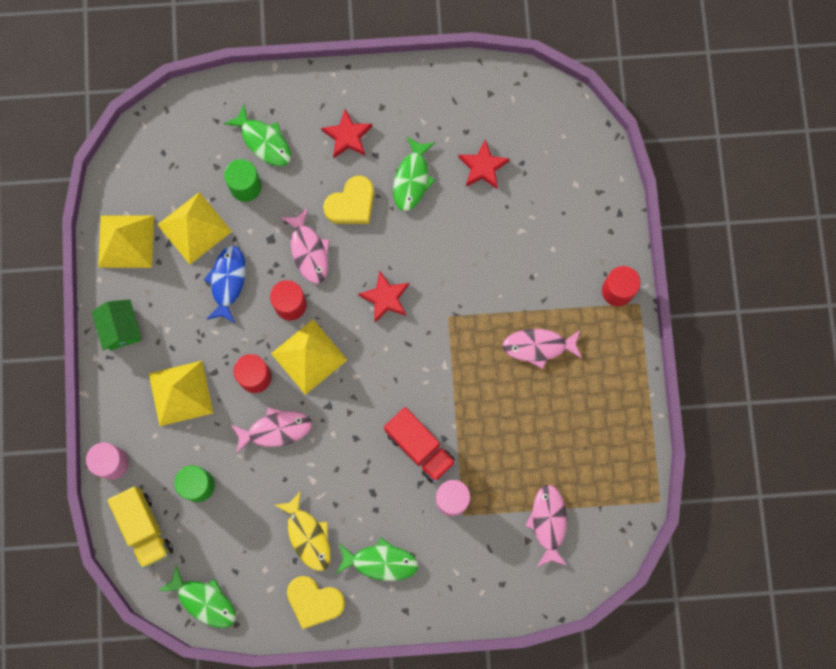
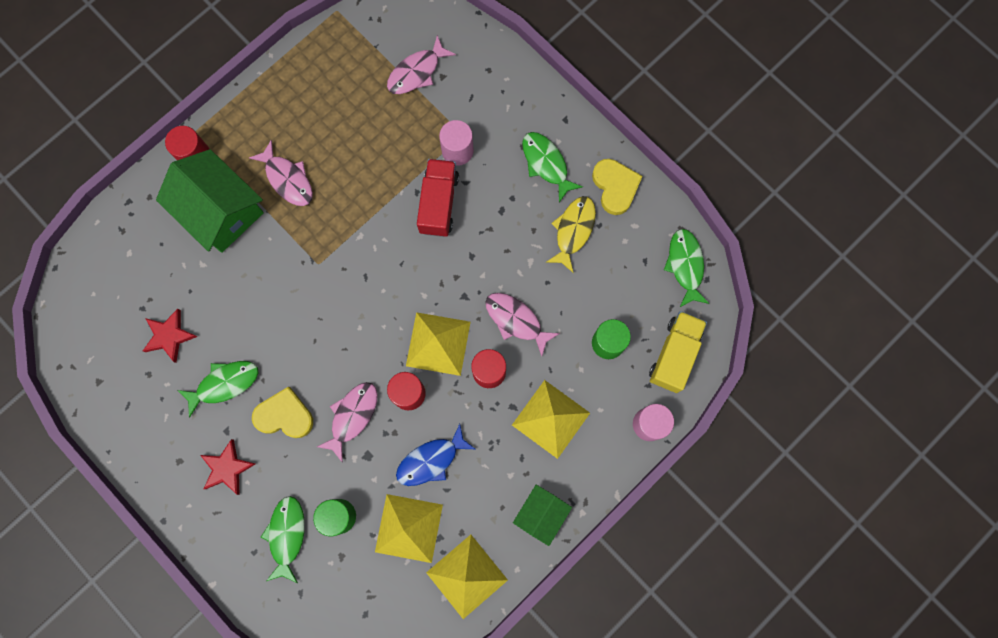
camera: 130 degrees left, 0 degrees up
(385, 298) = (342, 323): red star -> none
(554, 276) = (220, 210): none -> green house

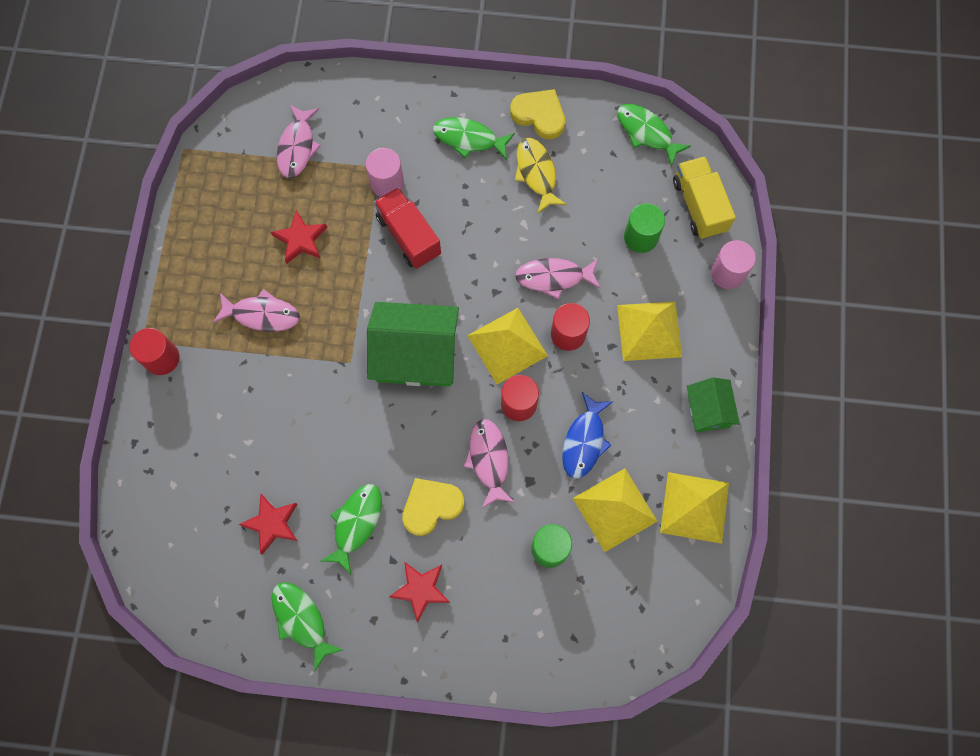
camera: 40 degrees left, 5 degrees down
(220, 210) = (225, 385): green house -> green house (416, 354)
(287, 535) = (520, 601): green fish -> green fish (301, 620)
(360, 144) = (301, 239): none -> red star

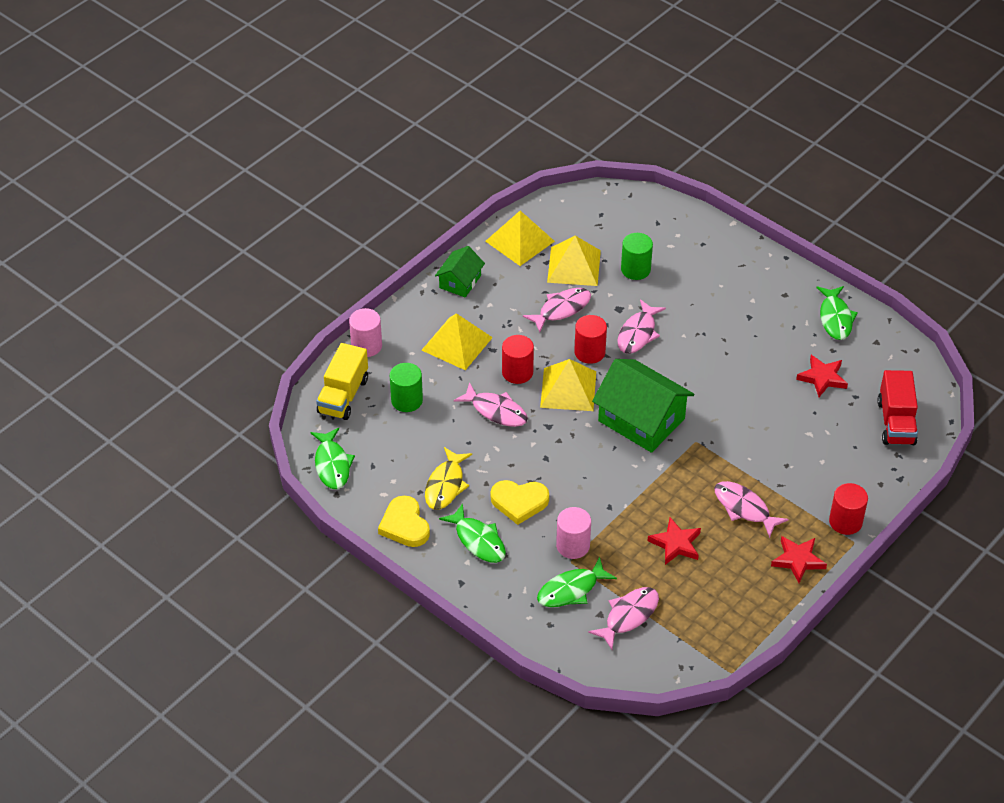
camera: 145 degrees left, 25 degrees down
(356, 523) = (760, 348): green fish -> green fish (571, 590)
(408, 236) = (585, 498): red truck -> red truck (896, 422)
(421, 590) = (740, 293): red star -> red star (798, 560)
(431, 506) = (699, 330): yellow heart -> yellow heart (519, 502)
(584, 441) = (561, 309): blue fish -> pink fish

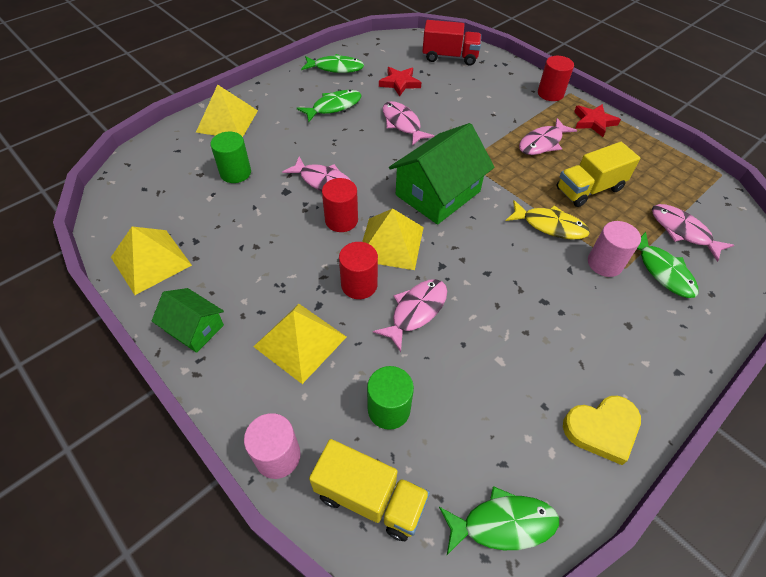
camera: 85 degrees left, 5 degrees up
(445, 485) = (532, 375): yellow fish -> yellow fish (550, 226)
(478, 540) = (612, 348): green fish -> green fish (334, 107)
(519, 502) = (552, 303): yellow heart -> none
(561, 309) = (273, 235): pink fish -> pink fish (402, 124)
(574, 266) = (211, 218): yellow pyramid -> yellow pyramid (227, 121)
(676, 544) = (589, 189): red star -> yellow truck

